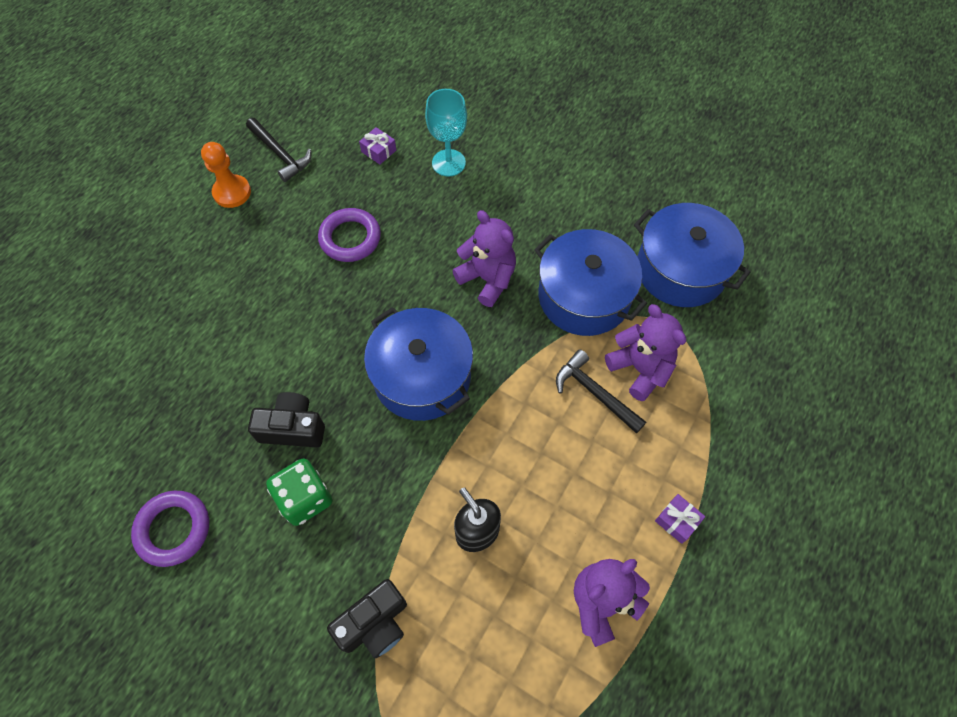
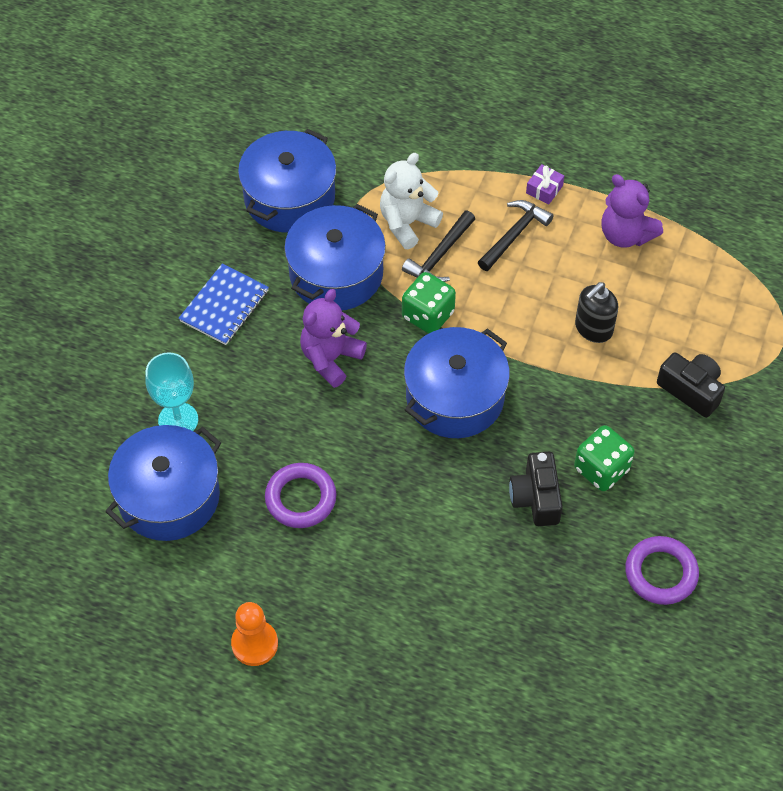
camera: 100 degrees left, 5 degrees down
(280, 154) = (187, 605): black hammer -> black hammer (514, 235)
(378, 151) = (169, 496): purple gift -> blue pot
(522, 369) = (428, 315): none -> green dice
(559, 205) = (224, 306): none -> blue notebook
(640, 369) = (407, 223): purple teddy bear -> white teddy bear

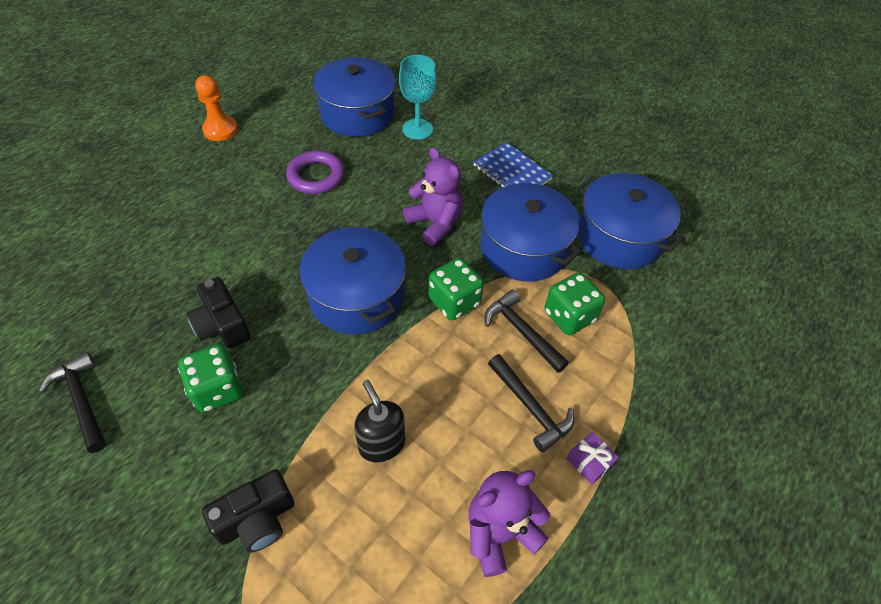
camera: 105 degrees right, 5 degrees down
(407, 223) = (569, 316): white teddy bear -> green dice
(536, 498) = (222, 325): black camera -> black camera turned 135 degrees counterclockwise
(661, 573) = (82, 400): purple ring -> black hammer

